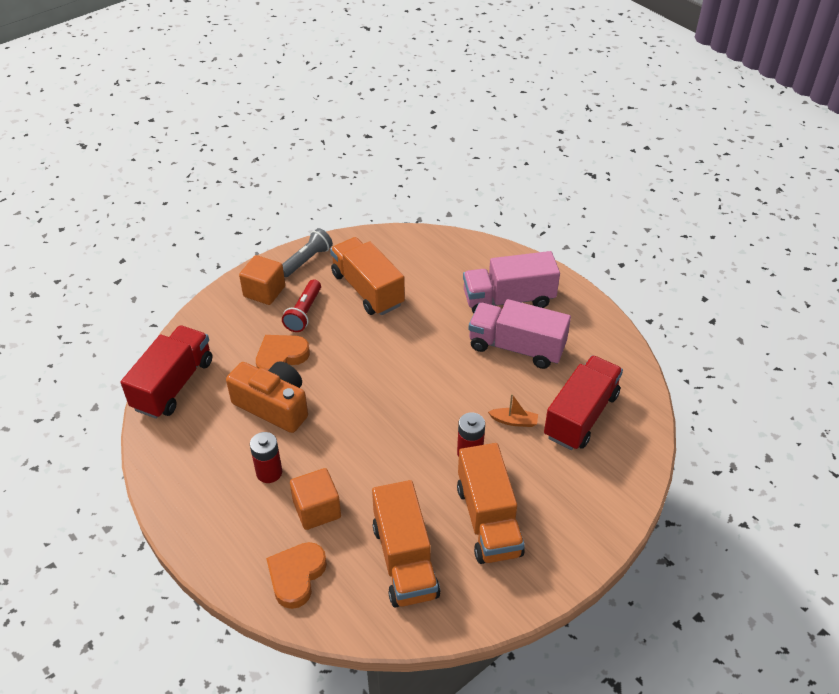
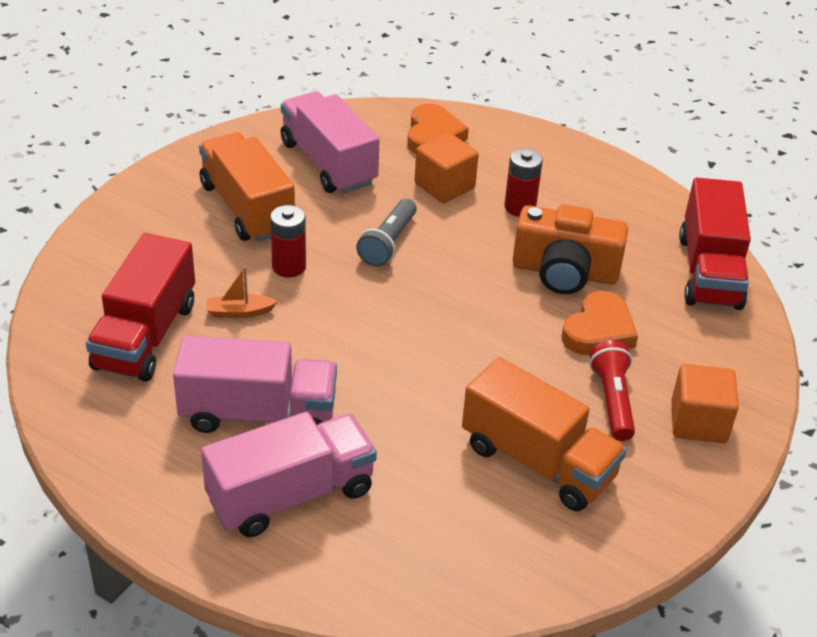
camera: 160 degrees right, 5 degrees down
(307, 260) = (673, 494): grey flashlight -> grey flashlight (388, 243)
(405, 560) = (328, 163): orange truck -> pink truck

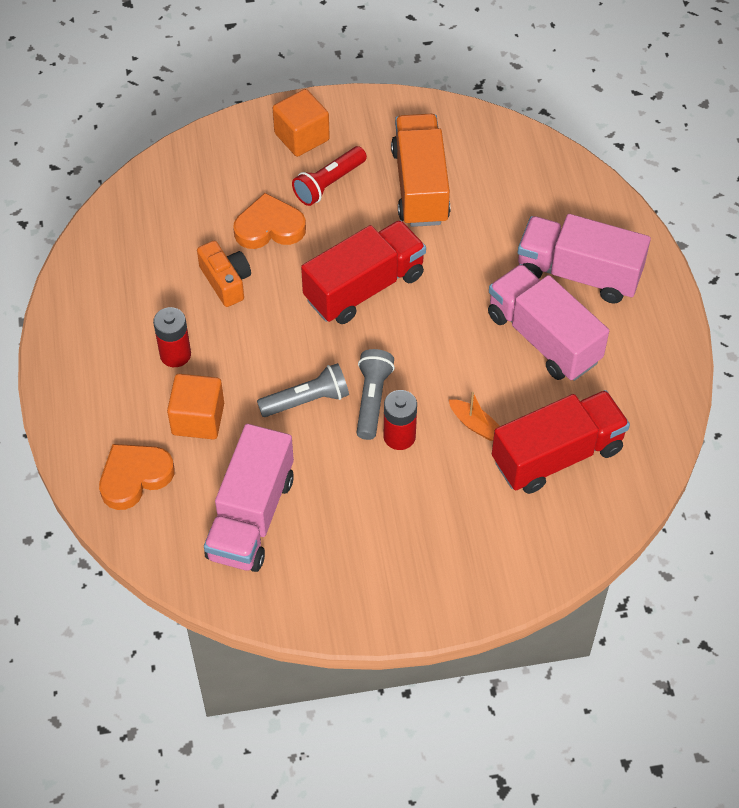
camera: 130 degrees left, 15 degrees up
(247, 208) = (366, 520): orange truck -> none
(341, 275) = (372, 400): none -> grey flashlight
(565, 272) = (226, 281): orange camera -> orange camera, size x0.63
(709, 271) = (138, 208): red truck -> red truck (364, 287)

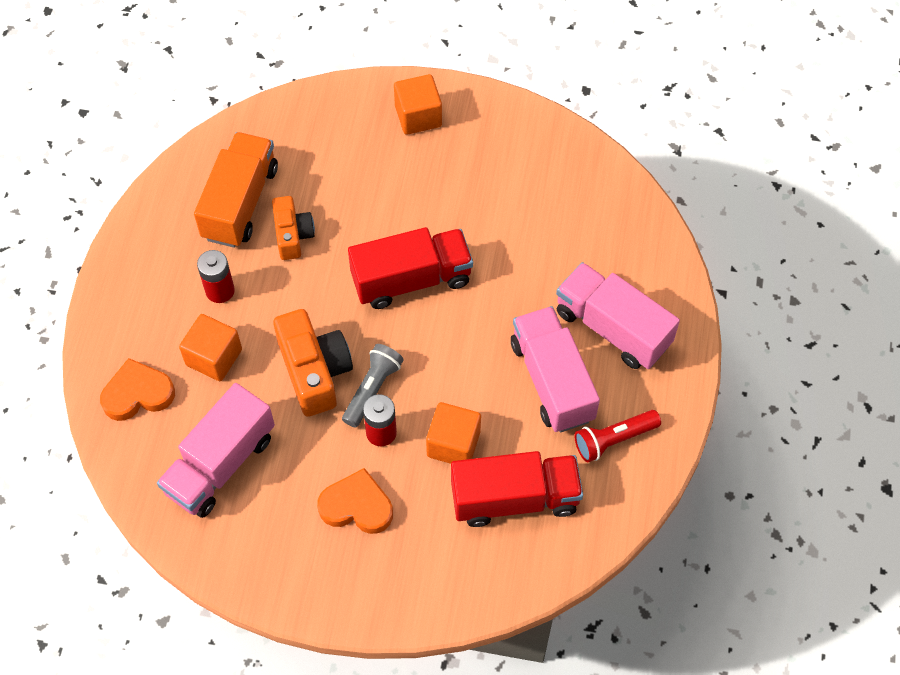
camera: 20 degrees right, 5 degrees up
(269, 227) = (352, 195): orange heart -> orange heart (357, 506)
(306, 400) = (314, 371): grey flashlight -> orange camera
(329, 183) = (423, 169): red flashlight -> red flashlight (614, 439)
(420, 186) = (504, 196): orange truck -> orange truck (240, 203)
(475, 424) = (453, 444): orange boat -> orange cube

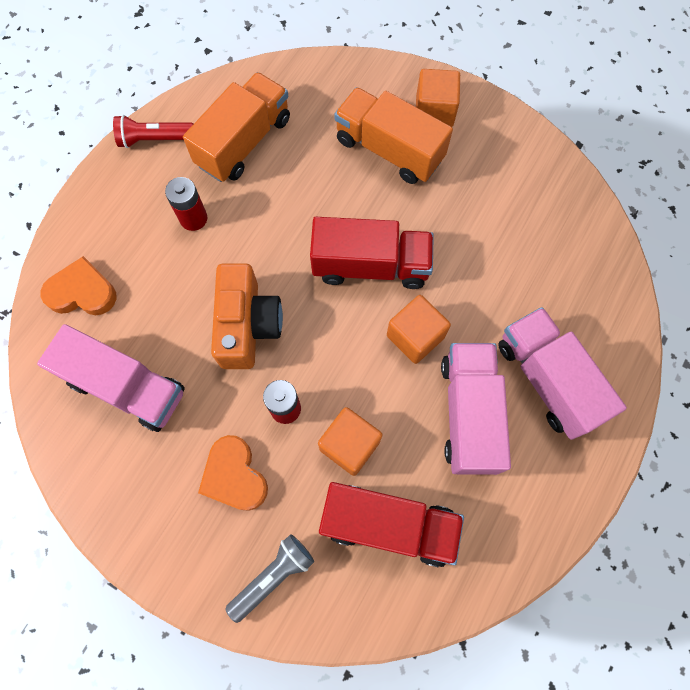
camera: 20 degrees right, 10 degrees up
(214, 357) = (163, 280): orange cube -> orange cube (415, 336)
(220, 464) = (127, 387): pink truck -> pink truck turned 120 degrees counterclockwise
(292, 235) = (278, 187): orange camera -> none
(357, 506) = (234, 476): orange heart -> orange heart turned 150 degrees counterclockwise
(372, 389) = (293, 362): grey flashlight -> grey flashlight (273, 576)
(388, 166) = (389, 150): none -> orange truck
(614, 439) = (509, 498): red flashlight -> red flashlight (155, 139)

